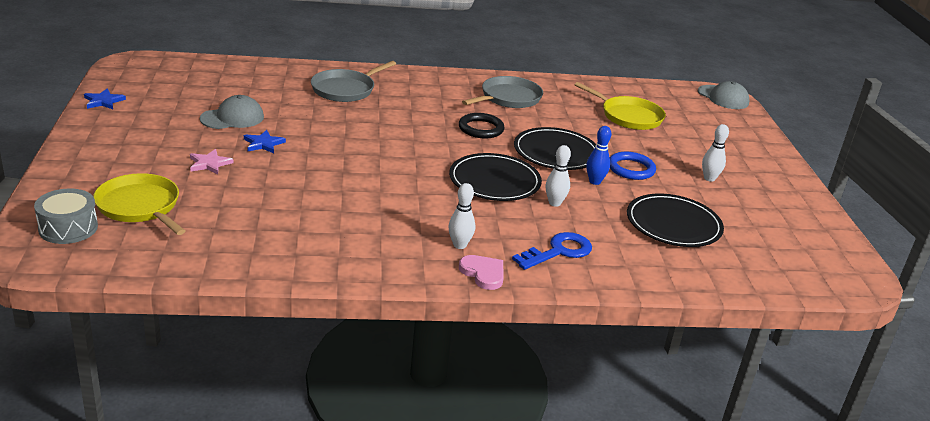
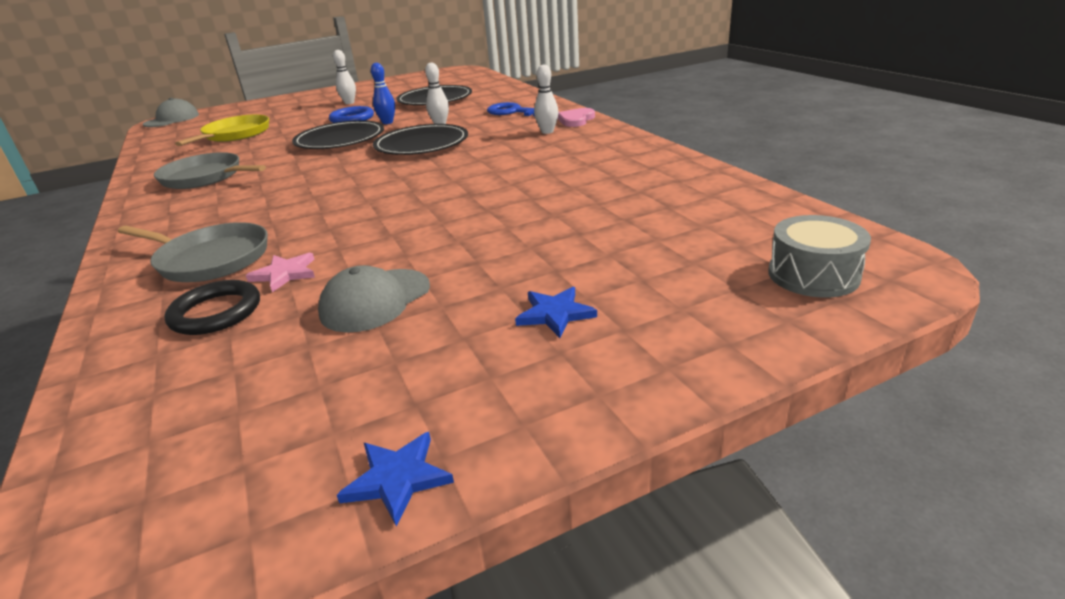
camera: 105 degrees left, 0 degrees up
(140, 206) = (697, 256): yellow pan -> none
(209, 164) = (538, 260): pink star -> pink star (285, 274)
(232, 118) = (375, 300): grey cap -> grey cap turned 90 degrees counterclockwise
(263, 144) = (444, 250): blue star -> blue star (555, 314)
(481, 129) = (303, 170): black ring -> black ring (216, 312)

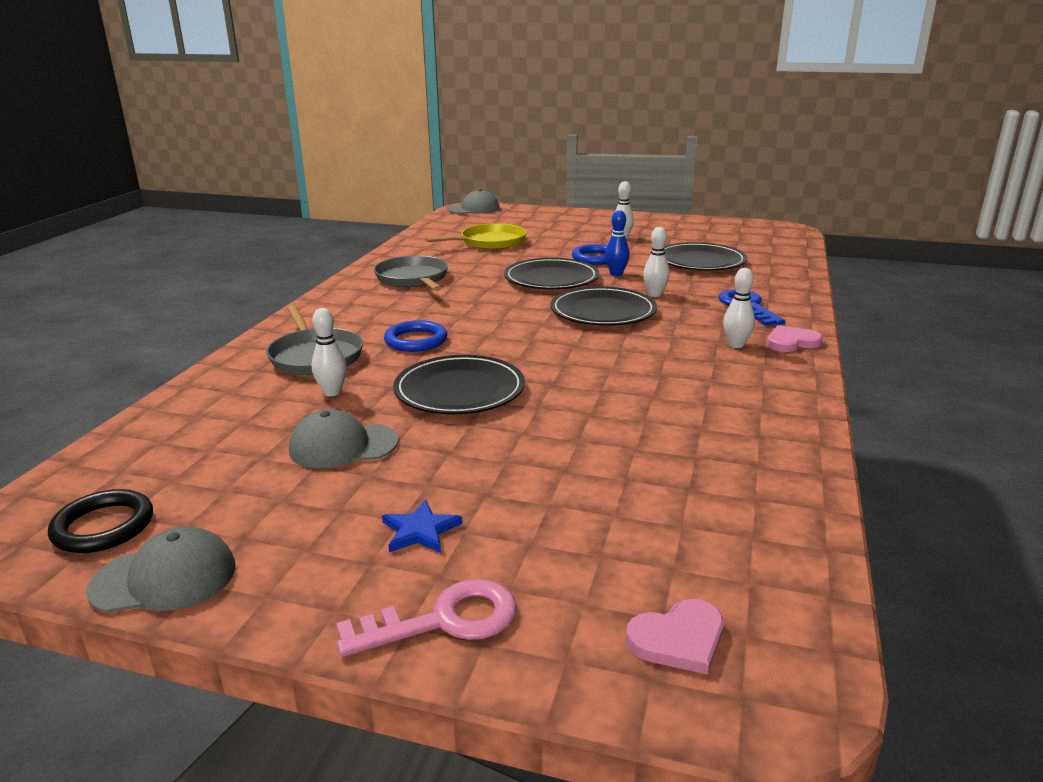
camera: 40 degrees right, 5 degrees down
(216, 312) = (260, 401): black ring -> black ring (103, 526)
(285, 274) = (332, 392): pink star -> white bowling pin
(296, 212) = (416, 340): none -> blue ring
(397, 478) = (164, 578): blue star -> grey cap
(404, 225) = (459, 390): none -> black plate
(681, 349) = (443, 621): none -> pink key
(813, 275) = (678, 639): grey drum -> pink heart

